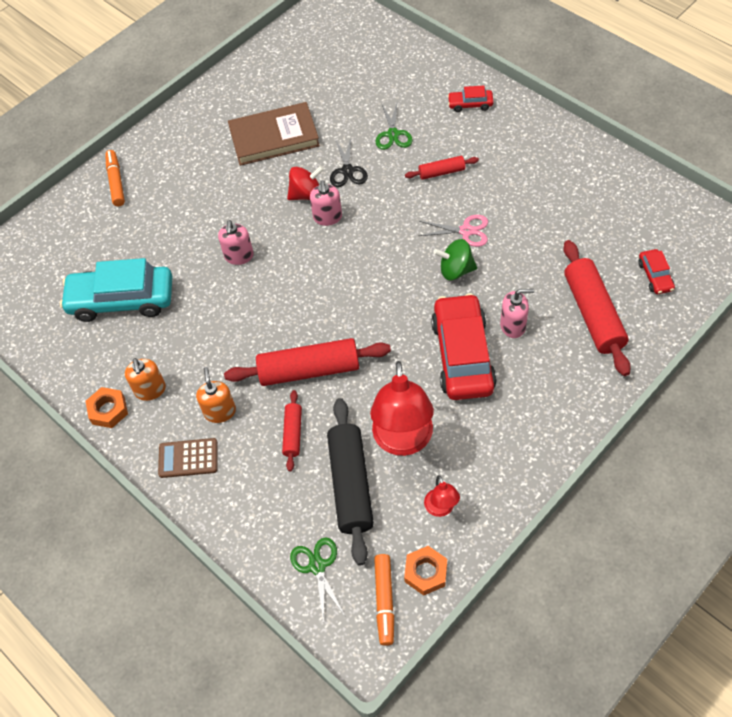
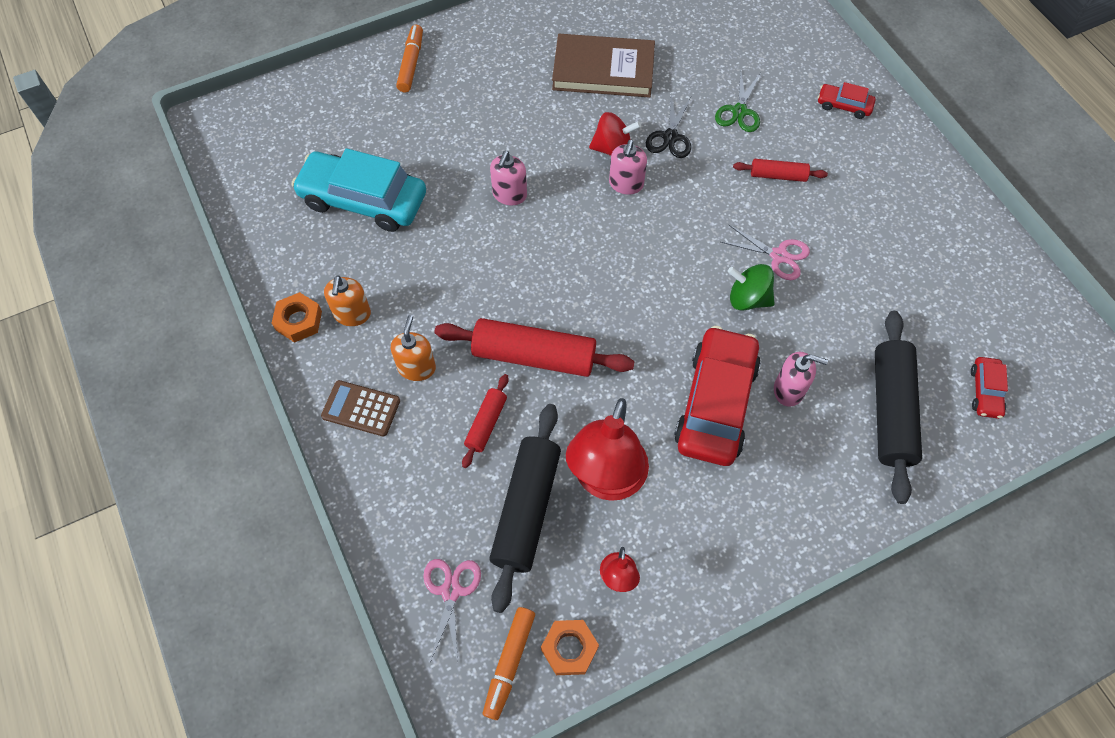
camera: 15 degrees right, 5 degrees up
(317, 566) = (451, 591): green scissors -> pink scissors
(593, 314) = (891, 411): red rolling pin -> black rolling pin

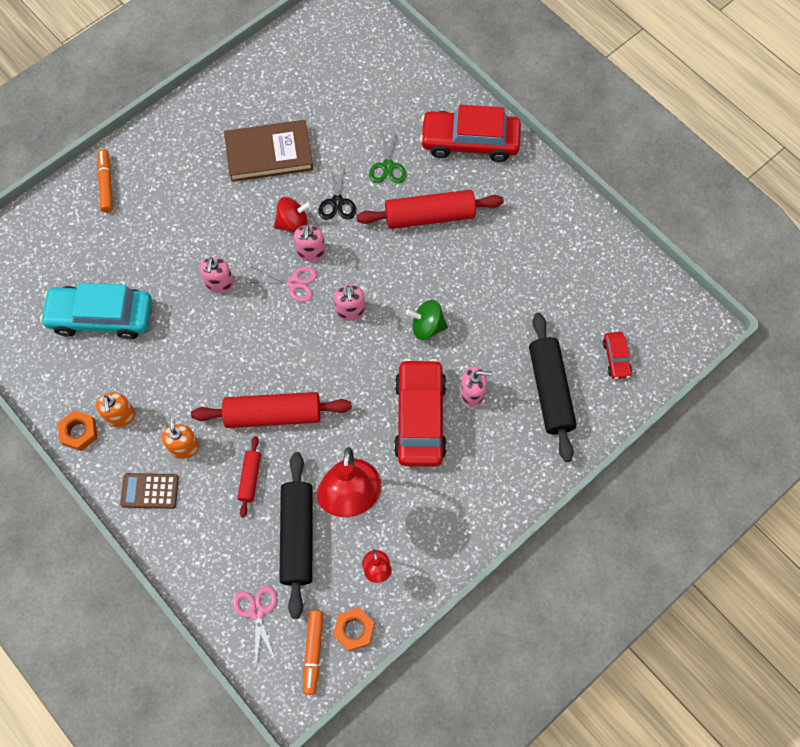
camera: 15 degrees left, 5 degrees up
(657, 259) = (350, 311): none -> pink soap dispenser
(778, 175) = (429, 216): red rolling pin -> red rolling pin, size x1.95
(778, 256) = (443, 285): pink scissors -> pink scissors (294, 283)
(844, 105) = (469, 142): red car -> red car, size x2.17

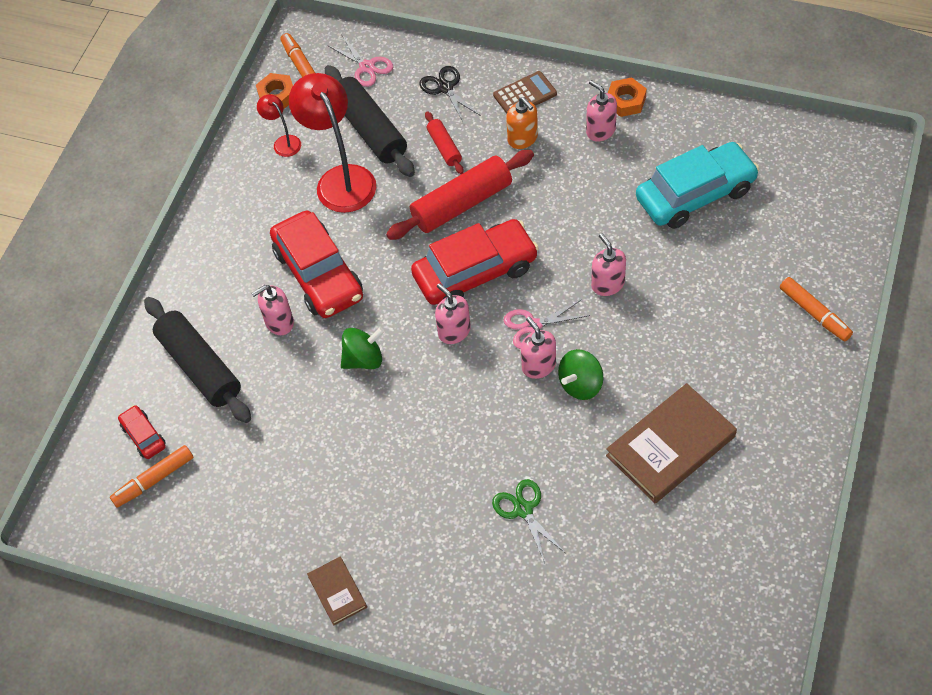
camera: 155 degrees right, 10 degrees down
(120, 416) = (600, 130): orange soap dispenser -> pink soap dispenser
(293, 223) = (580, 384): red spinning top -> green spinning top
(337, 202) = (550, 435): black scissors -> black scissors (445, 88)
(429, 216) = (435, 477): red rolling pin -> none
(469, 142) = (445, 598): red car -> red car (475, 272)
(534, 180) = (337, 592): none -> brown book
(622, 320) = (154, 480): none -> orange marker

